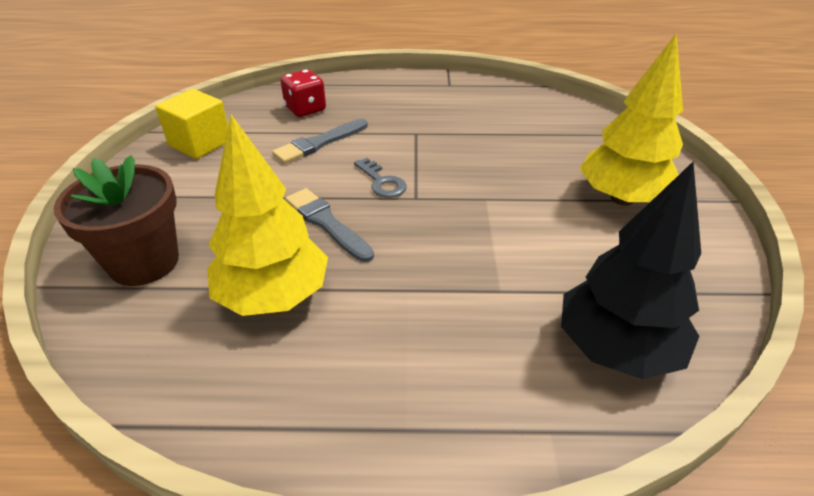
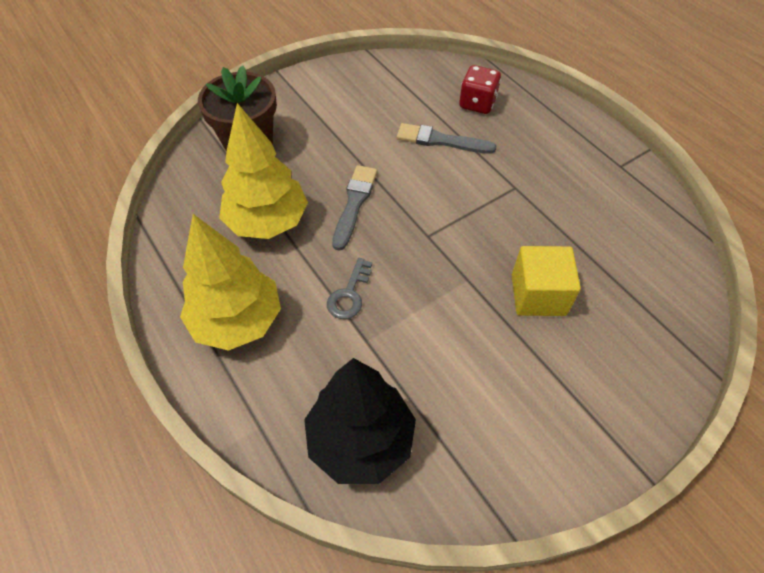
camera: 55 degrees right, 15 degrees up
(200, 143) = (378, 82): yellow cube -> yellow cube (538, 295)
(382, 182) = (428, 205): grey key -> grey key (349, 294)
(622, 198) = (561, 379): yellow tree -> yellow tree (237, 321)

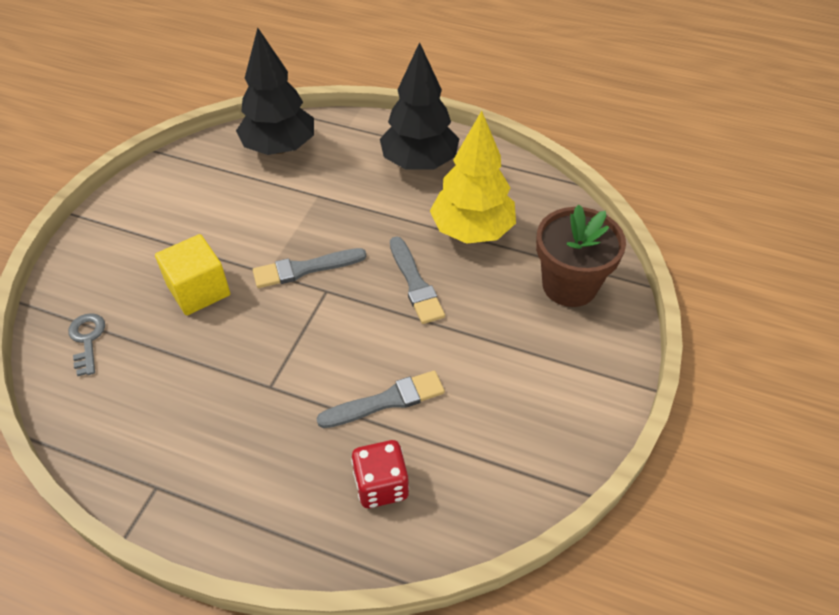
camera: 145 degrees right, 5 degrees down
(237, 321) = (419, 163): yellow tree -> black tree
(349, 294) = (355, 215): grey key -> grey key (87, 340)
(433, 265) = (305, 269): none -> grey brush

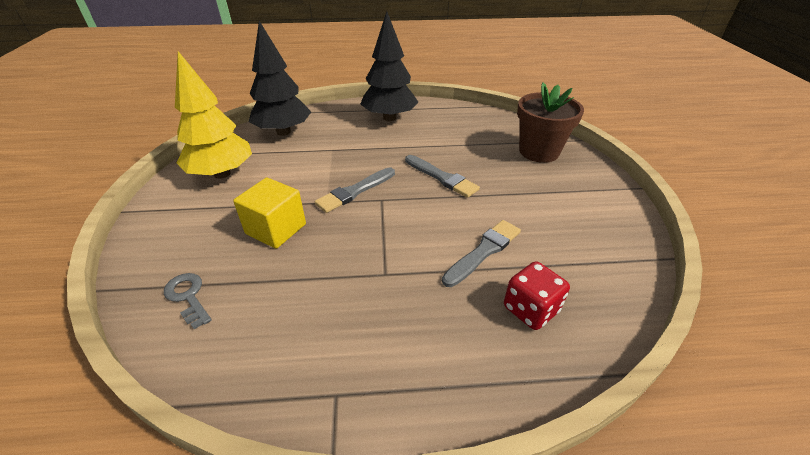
camera: 25 degrees left, 10 degrees down
(472, 231) = (454, 141): yellow tree -> yellow tree (222, 174)

